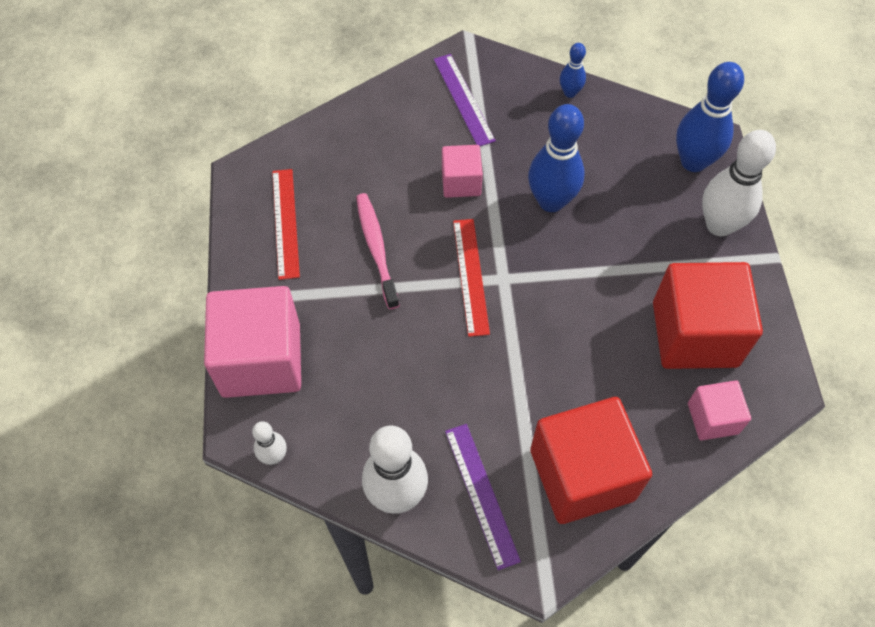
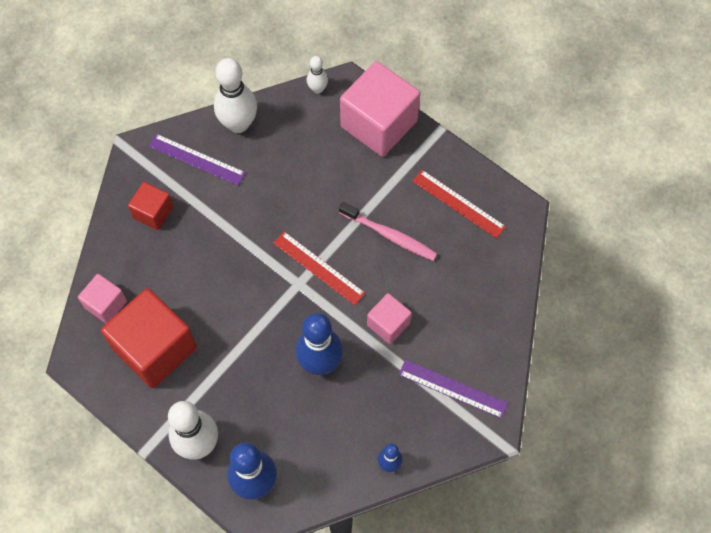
camera: 135 degrees right, 5 degrees up
(582, 474) = (153, 212): red cube -> red cube, size x0.52

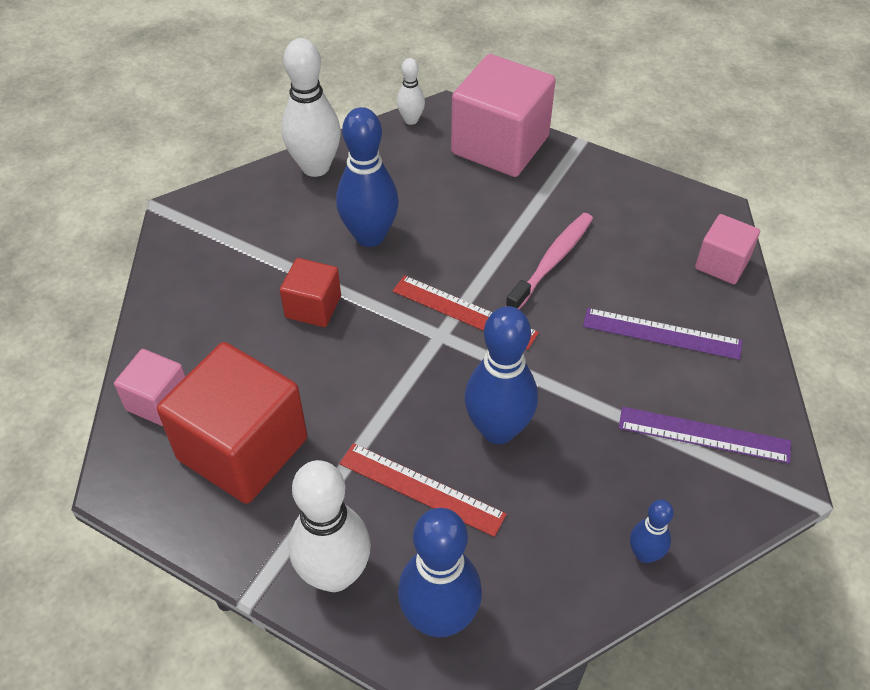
camera: 10 degrees left, 15 degrees down
(153, 212) = (214, 278): red cube -> red cube (313, 307)
(196, 159) = (265, 211): purple ruler -> purple ruler (662, 334)
(266, 193) = (370, 236): none -> blue bowling pin
(388, 324) = (583, 366): pink cube -> pink cube (722, 264)
(390, 235) = (552, 261): pink toothbrush -> pink toothbrush turned 75 degrees counterclockwise
(458, 203) = (631, 214): red ruler -> red ruler (421, 489)

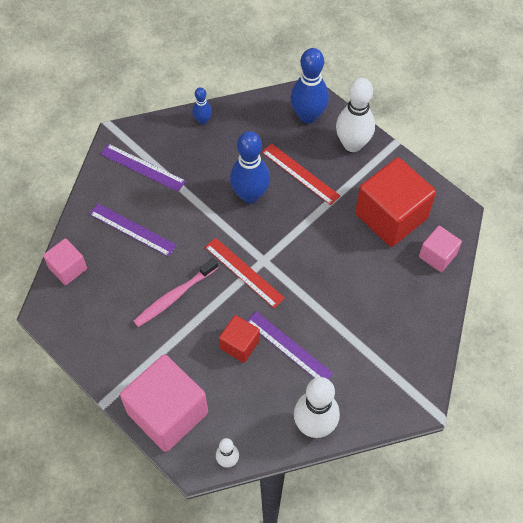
camera: 165 degrees left, 10 degrees up
(313, 307) = (337, 298): red cube -> red cube (239, 344)
(370, 236) = (289, 347): blue bowling pin -> purple ruler

